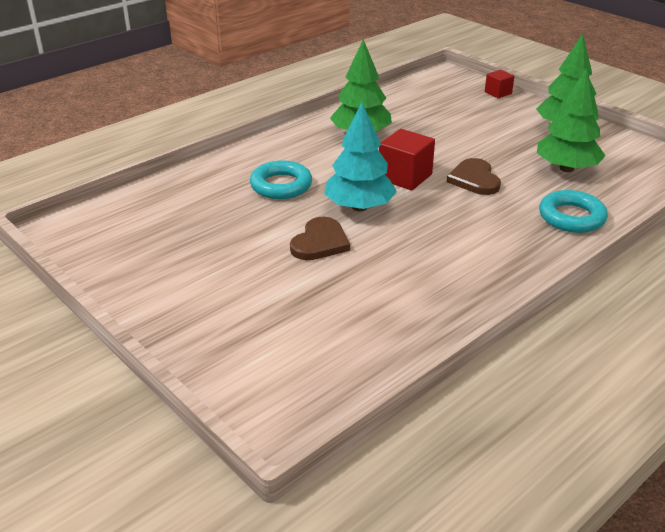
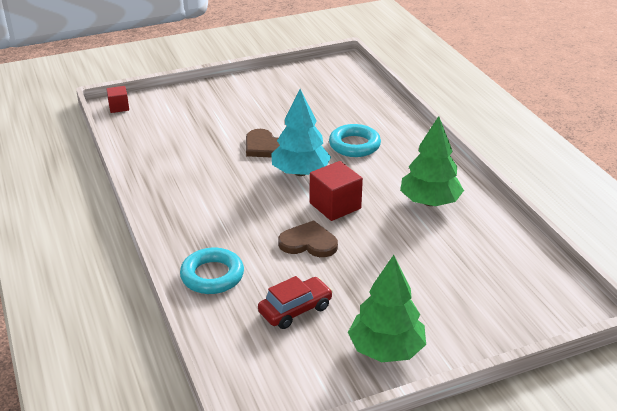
camera: 110 degrees right, 0 degrees up
(498, 93) = (506, 331): red cube -> red cube (119, 107)
(566, 168) = (295, 310): green tree -> red car

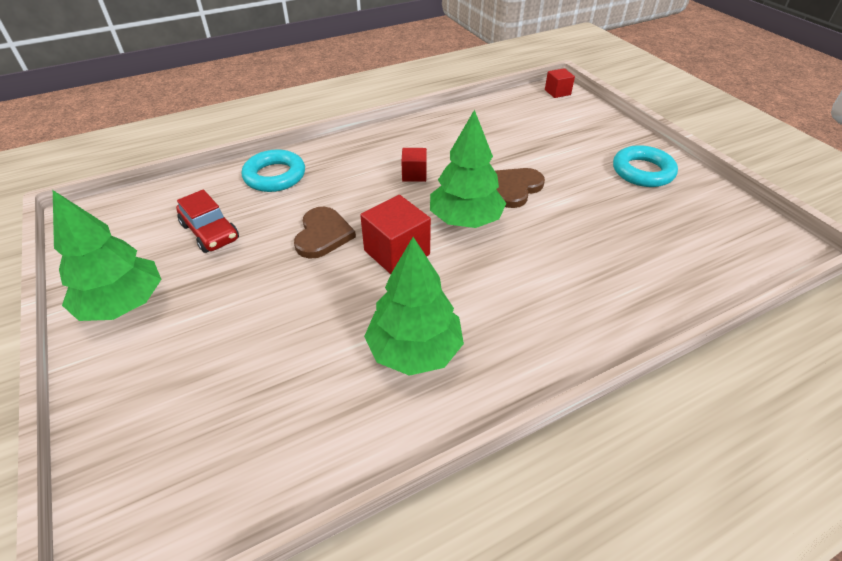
camera: 85 degrees right, 10 degrees up
(232, 193) = (414, 174): none -> red cube
(300, 172) = (465, 220): turquoise tree -> green tree
(354, 145) = (546, 265): turquoise ring -> turquoise ring (642, 171)

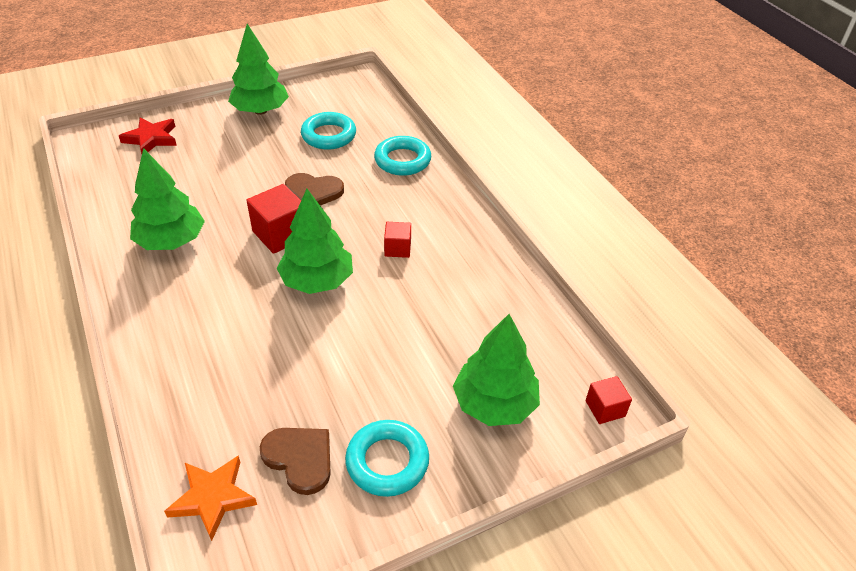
camera: 90 degrees right, 0 degrees up
(155, 435) = (151, 139): none -> red star
(210, 232) = (329, 135): red car -> turquoise ring
(514, 188) = (364, 325): brown heart -> brown heart (300, 459)
(571, 129) = (494, 404): none -> green tree
(725, 254) = (213, 498): none -> orange star

